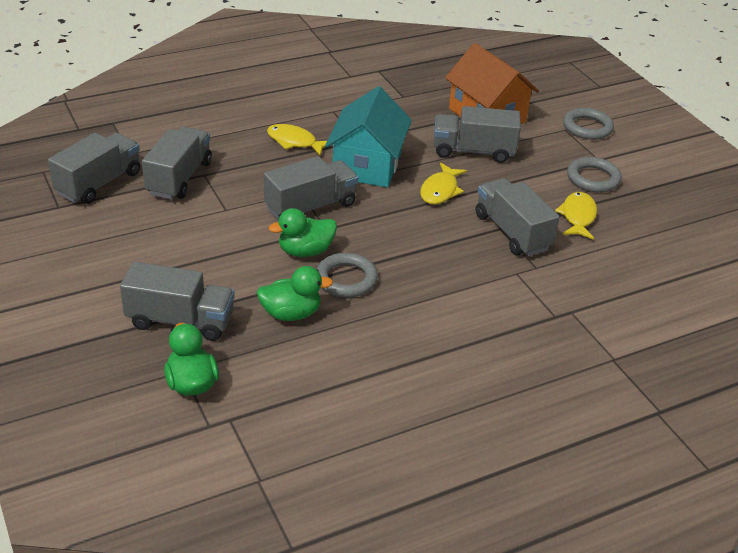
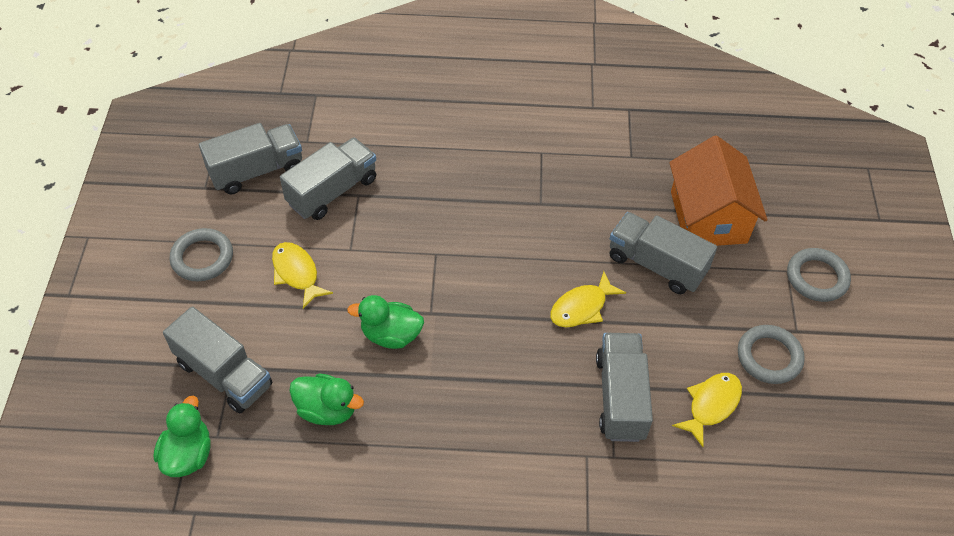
camera: 30 degrees right, 15 degrees up
(295, 142) = (474, 182): yellow fish -> yellow fish (297, 273)
(311, 206) = (434, 277): grey truck -> none
(346, 279) = (407, 388): grey ring -> grey ring (202, 258)
(367, 165) = (527, 242): turquoise house -> none

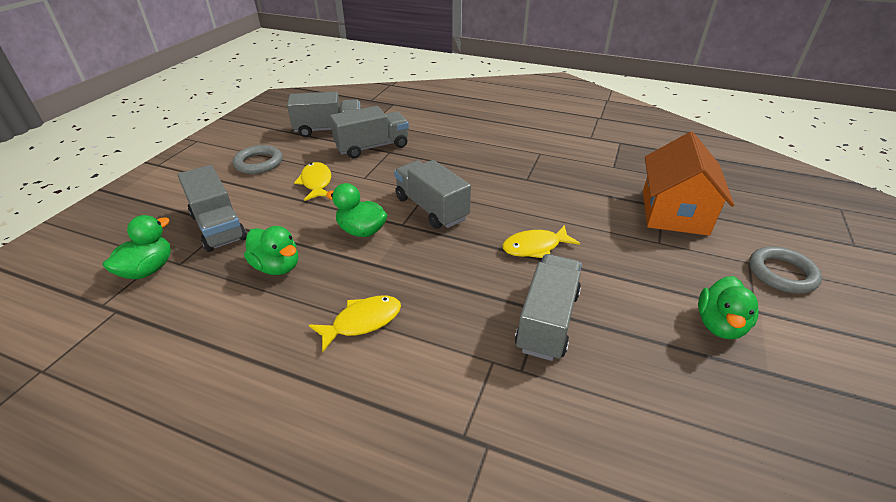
camera: 20 degrees right, 15 degrees down
(656, 264) = (615, 233): grey truck -> grey truck (431, 208)
(711, 405) = (644, 351): yellow fish -> yellow fish (362, 322)
(769, 357) = (719, 325): grey ring -> green duck

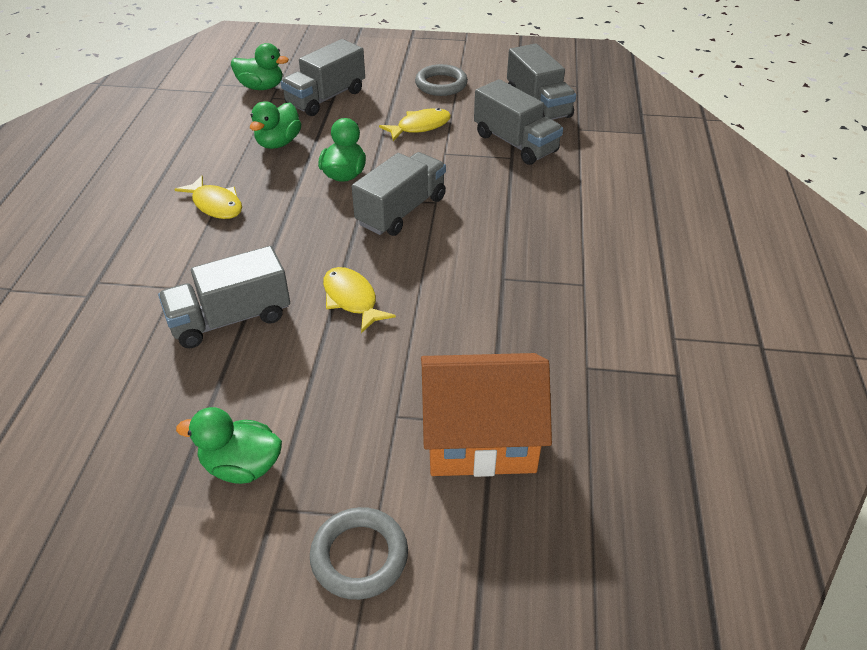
camera: 75 degrees right, 5 degrees up
(547, 321) = (230, 319): grey truck -> grey truck turned 150 degrees clockwise

